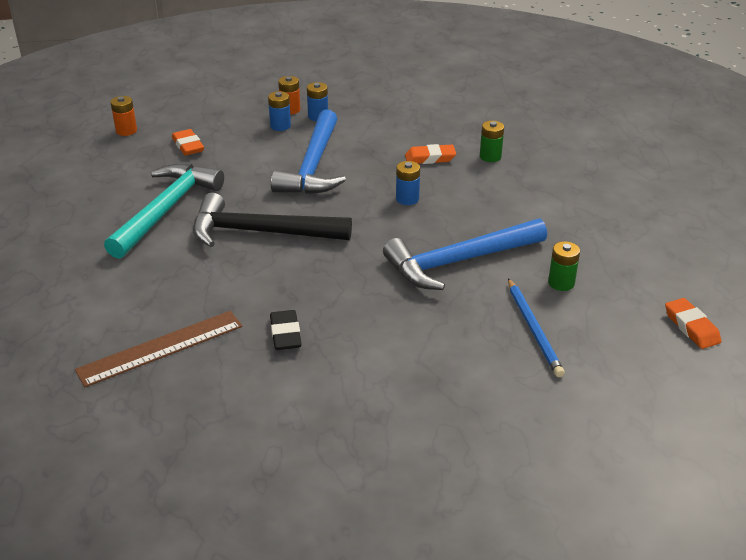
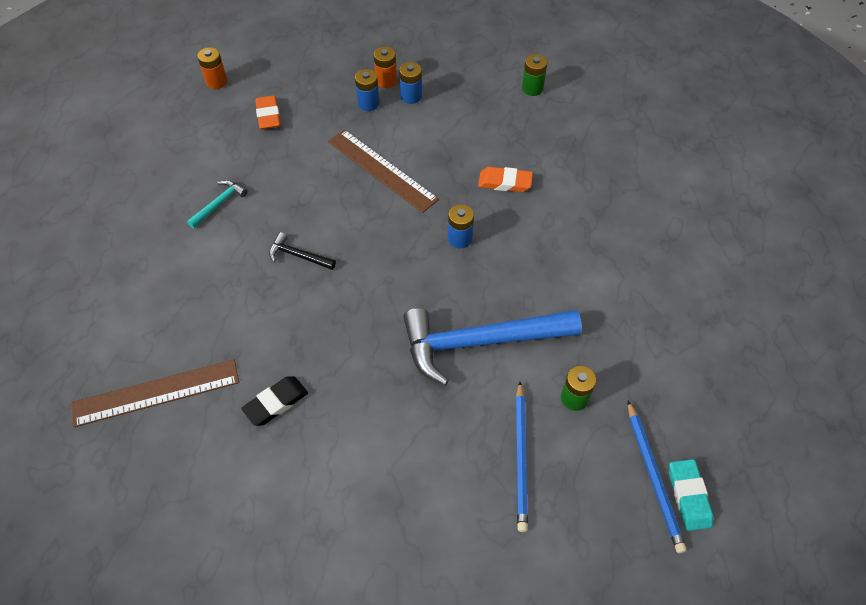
camera: 15 degrees right, 20 degrees up
(166, 210) = (219, 203): turquoise hammer -> turquoise hammer, size x0.43
(260, 232) = (298, 256): black hammer -> black hammer, size x0.43
(285, 334) = (276, 403): black eraser -> black eraser turned 45 degrees clockwise
(313, 166) = (381, 170): blue hammer -> brown ruler
(490, 156) = (569, 193): green battery -> green battery (532, 88)
(656, 321) = (653, 477): none -> blue pencil
(691, 327) = (688, 496): orange eraser -> turquoise eraser

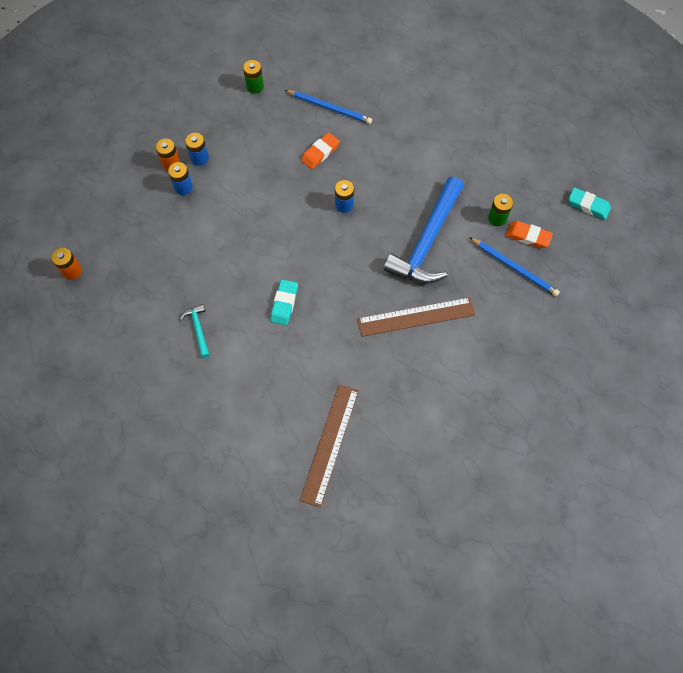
camera: 55 degrees left, 10 degrees up
(268, 115) = (139, 255): orange eraser -> orange eraser (528, 236)
(276, 403) = (388, 376): black eraser -> none
(298, 256) = (284, 304): black hammer -> turquoise eraser
(381, 170) = (251, 214): brown ruler -> brown ruler (416, 317)
(653, 477) = (568, 214): blue pencil -> blue pencil (329, 108)

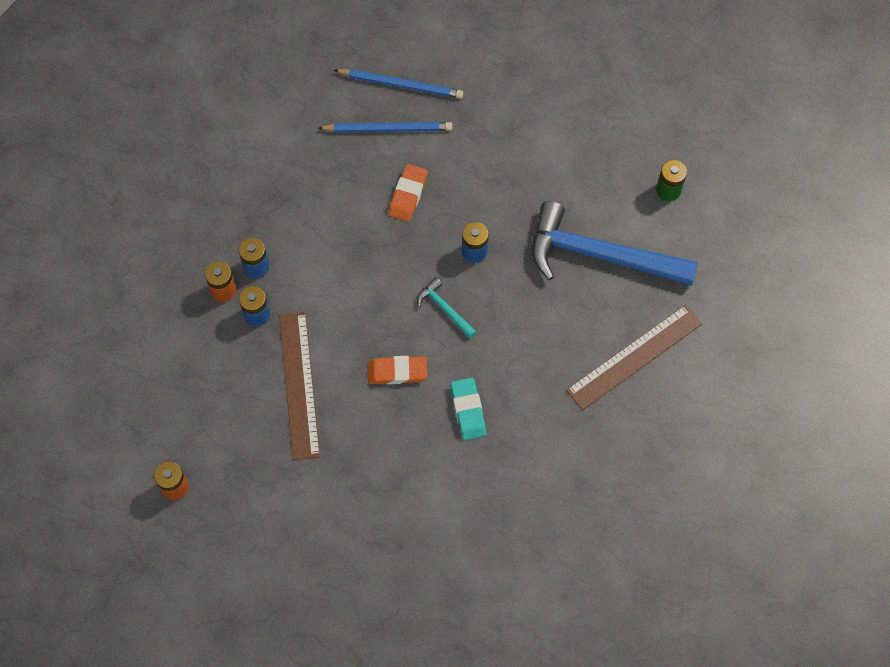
camera: 25 degrees left, 0 degrees up
(198, 329) = (379, 489): turquoise hammer -> turquoise hammer (444, 309)
(255, 86) = (275, 138): green battery -> none
(329, 444) = (612, 556): brown ruler -> brown ruler (299, 385)
(427, 241) = (600, 255): blue hammer -> blue hammer turned 105 degrees clockwise
(514, 268) = (719, 245): blue pencil -> blue pencil (401, 85)
(528, 236) = (715, 198): orange eraser -> orange eraser (397, 372)
(588, 205) = (767, 128): turquoise eraser -> none

